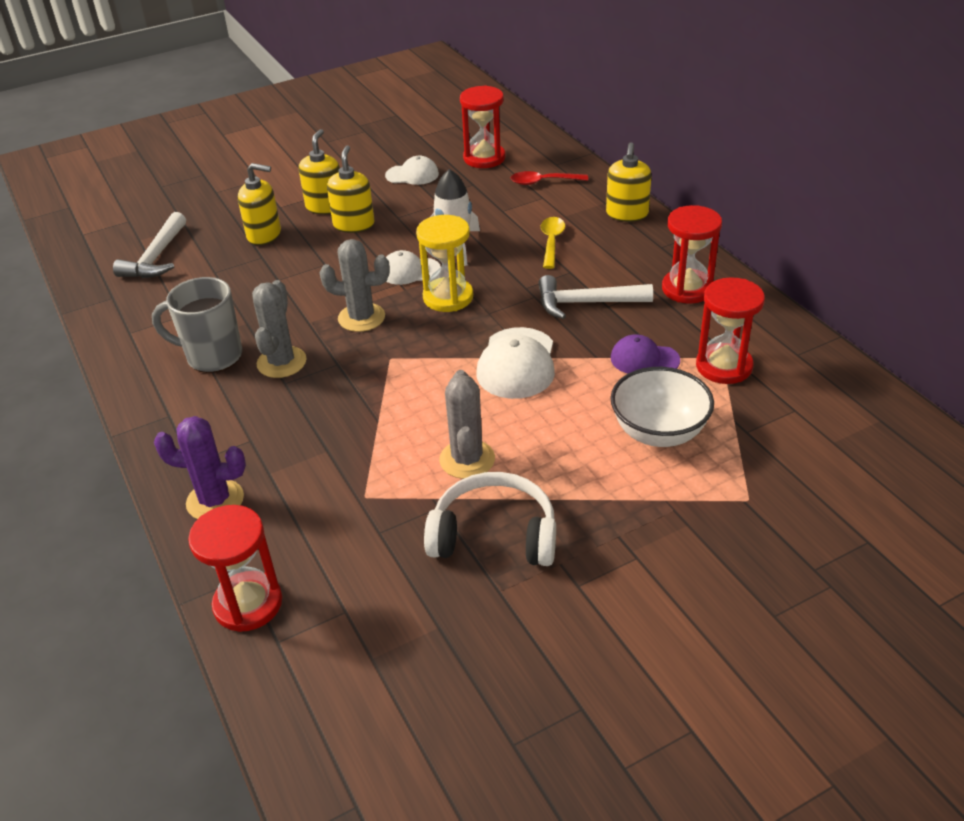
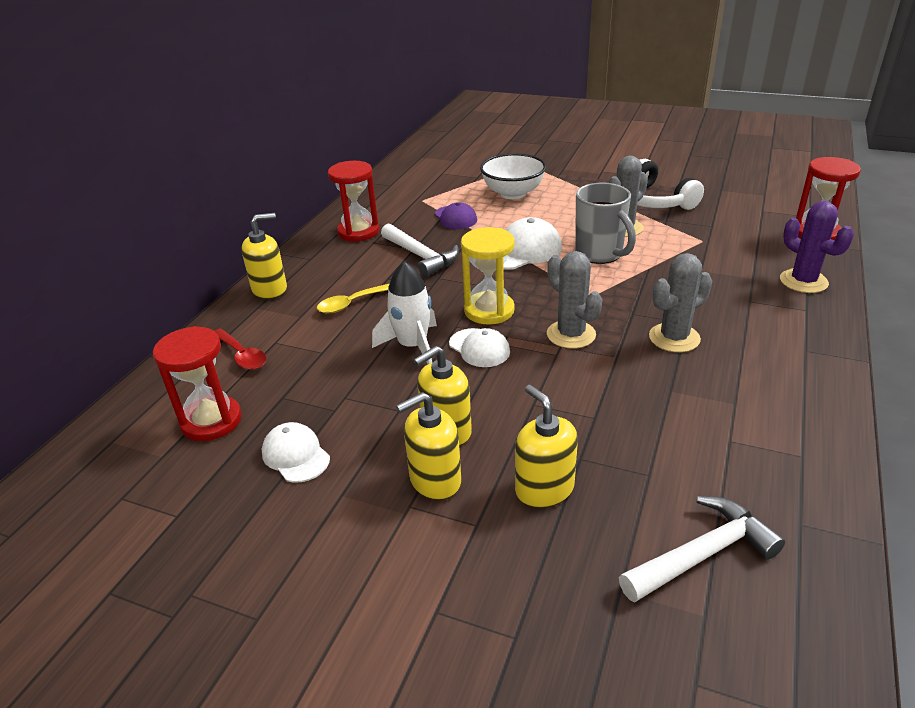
camera: 130 degrees left, 5 degrees down
(212, 356) = (730, 377): grey mug -> grey mug (600, 254)
(724, 366) = (429, 197): red hourglass -> none

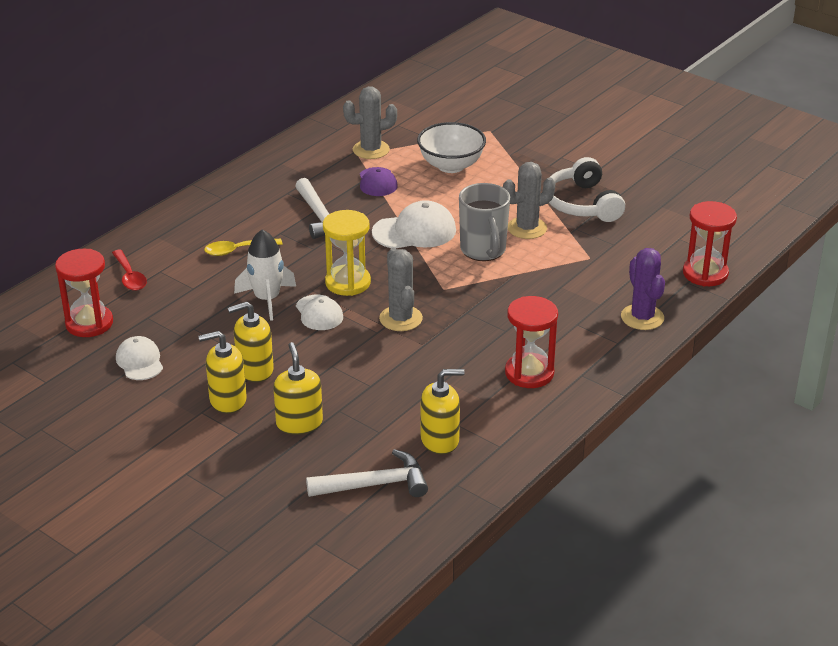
camera: 15 degrees right, 0 degrees up
(270, 290) = (175, 222): yellow soap dispenser -> yellow soap dispenser (440, 440)
(358, 232) = (279, 178): red hourglass -> red hourglass (529, 373)
(674, 338) = (483, 341): grey cactus -> grey cactus (371, 150)

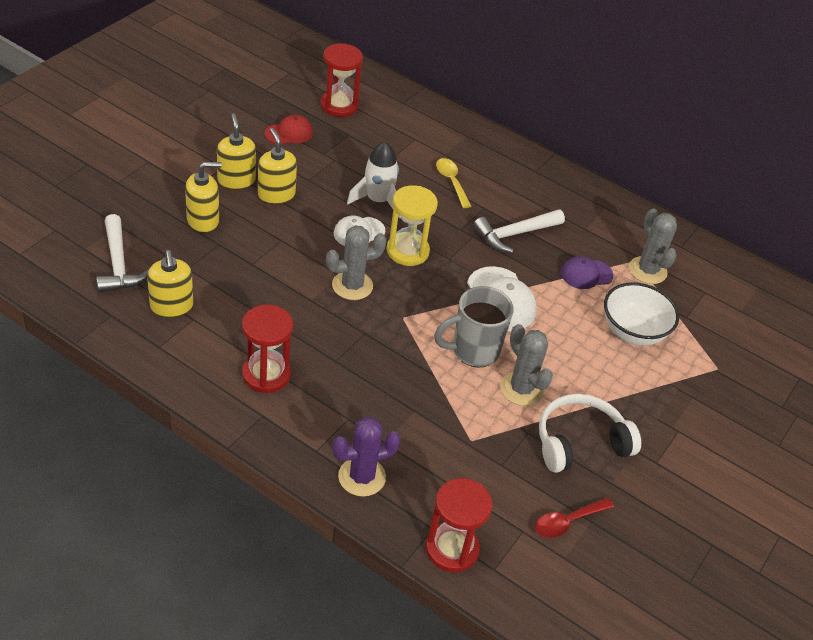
camera: 80 degrees right, 10 degrees up
(130, 277) = (405, 123): red spoon -> red spoon (567, 522)
(139, 361) = (289, 133): white cap -> red cap

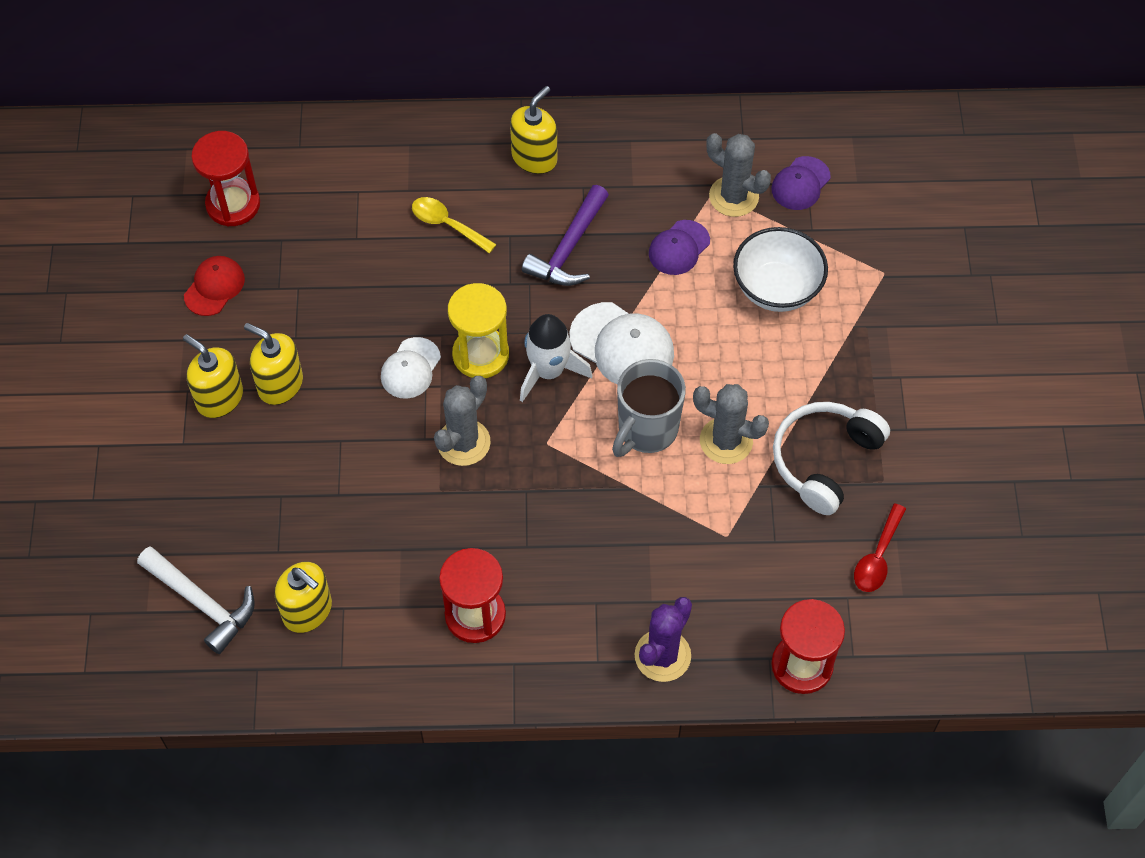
camera: 30 degrees left, 15 degrees up
(203, 220) = (235, 479): yellow soap dispenser -> yellow soap dispenser (534, 157)
(377, 200) = (393, 310): white rocket -> white rocket (548, 371)
(515, 234) = (569, 248): white hammer -> purple hammer
(700, 289) = (800, 184): none -> purple cap

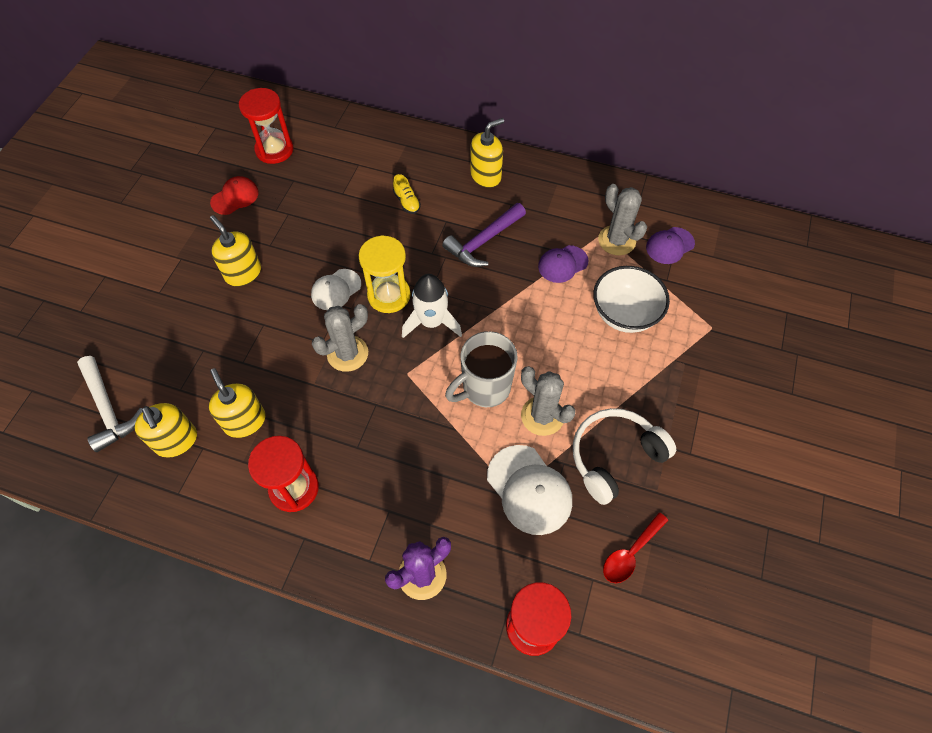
camera: 20 degrees right, 0 degrees up
(219, 398) = (199, 269): yellow soap dispenser -> yellow soap dispenser (245, 421)
(447, 224) = (407, 202): yellow spoon -> yellow shoe
(622, 345) = (493, 320): white cap -> white cap (529, 490)

